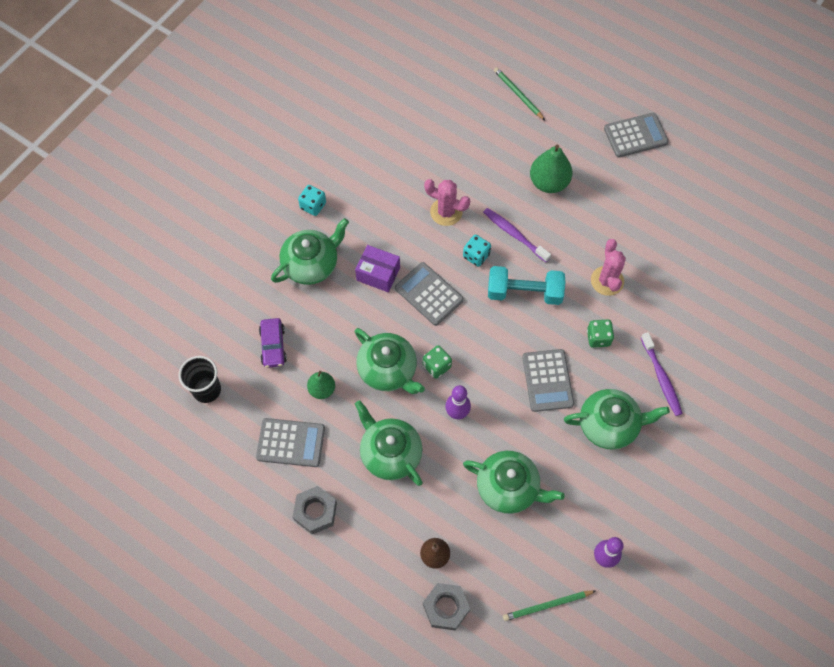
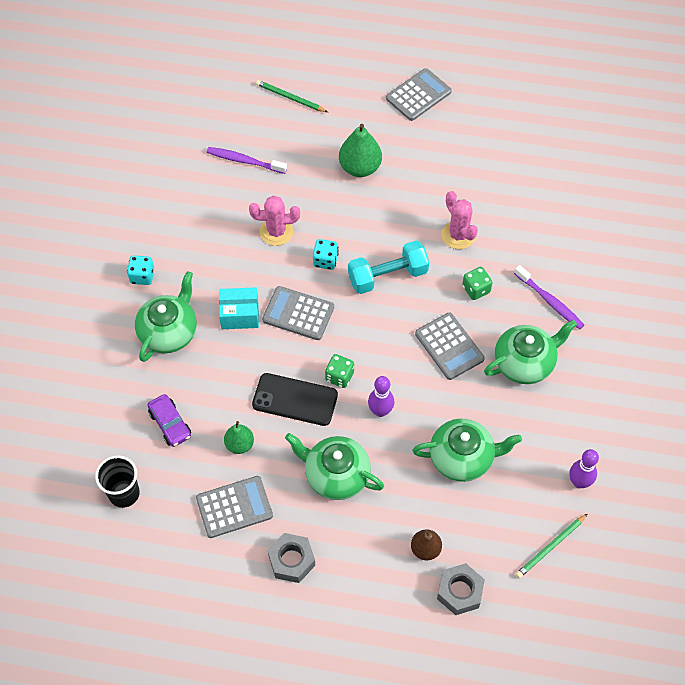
camera: 25 degrees left, 5 degrees down
(378, 274) = (239, 315): purple box -> turquoise box
(388, 370) = (295, 399): green teapot -> black phone
(514, 234) = (352, 227): purple toothbrush -> purple toothbrush (244, 161)

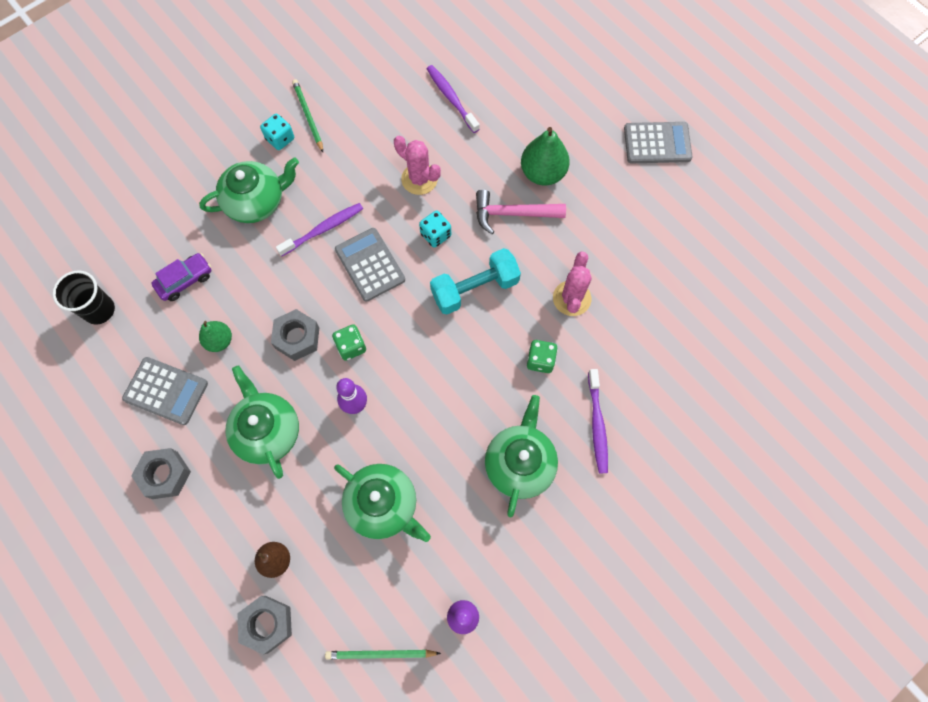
camera: 40 degrees right, 10 degrees up
(170, 424) = (185, 280): purple car -> purple car turned 135 degrees counterclockwise
(239, 315) = (323, 229): turquoise box -> purple toothbrush
(290, 98) = (541, 69): green pencil -> green pencil (308, 116)
(295, 399) = (297, 338): black phone -> grey nut
(365, 209) = (512, 214): none -> pink hammer
(387, 276) = (475, 289): turquoise dumbbell -> turquoise dumbbell turned 45 degrees counterclockwise
(449, 346) = (467, 394): grey calculator -> none
(524, 363) = (520, 463): green teapot -> green teapot turned 90 degrees counterclockwise

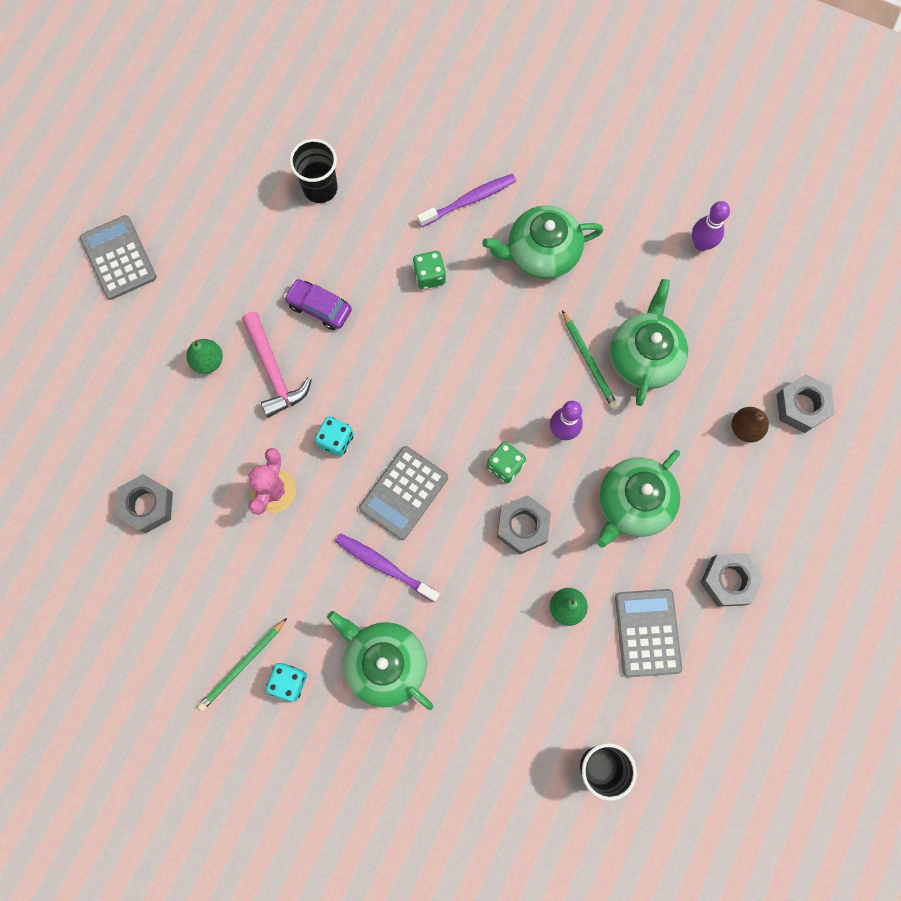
camera: 115 degrees left, 5 degrees up
(185, 280) = (518, 688): purple car -> purple car (319, 308)
(380, 654) = (769, 297): green pencil -> green pencil (589, 361)
(451, 98) = (147, 505): purple toothbrush -> grey nut
(475, 289) = (381, 371): turquoise dumbbell -> none
(542, 173) = (208, 361): green pear -> green pear, size x0.61
(571, 298) = (347, 273): pink cactus -> none
(659, 308) = (320, 188): none -> black cup

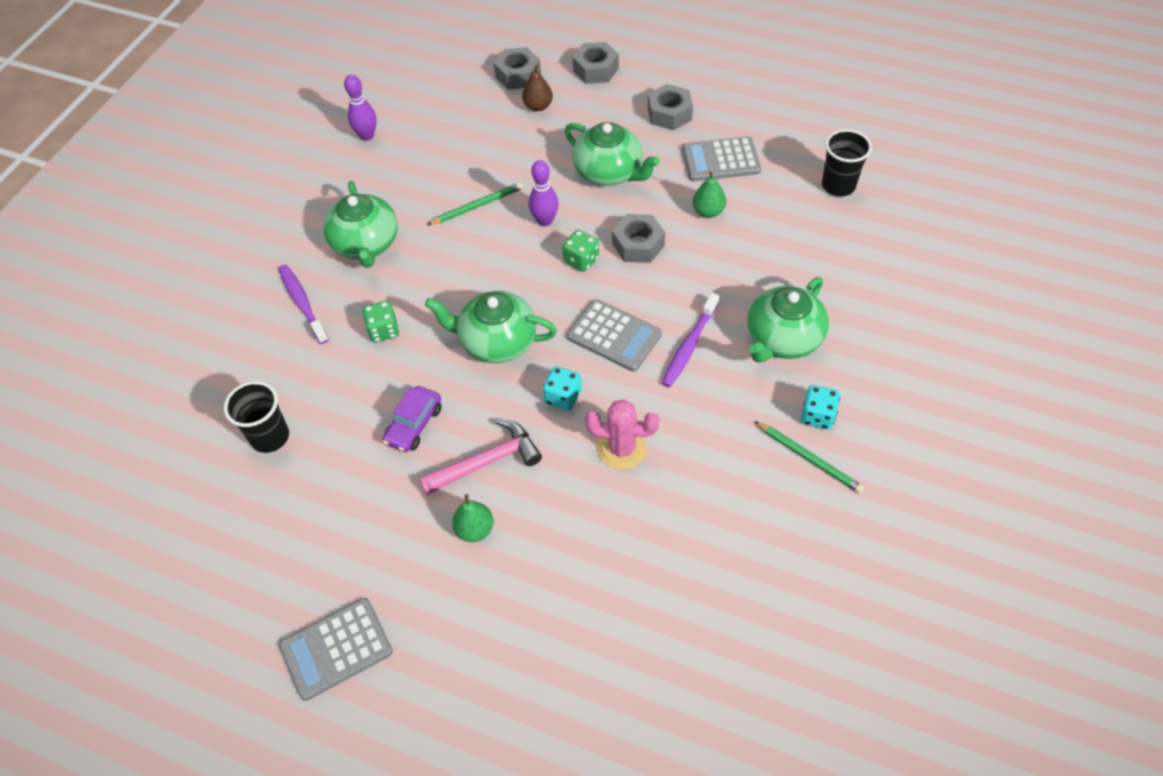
camera: 90 degrees left, 20 degrees down
(147, 505) = (650, 574): grey nut -> grey nut (596, 69)
(644, 356) = (473, 169): green teapot -> green teapot (497, 341)

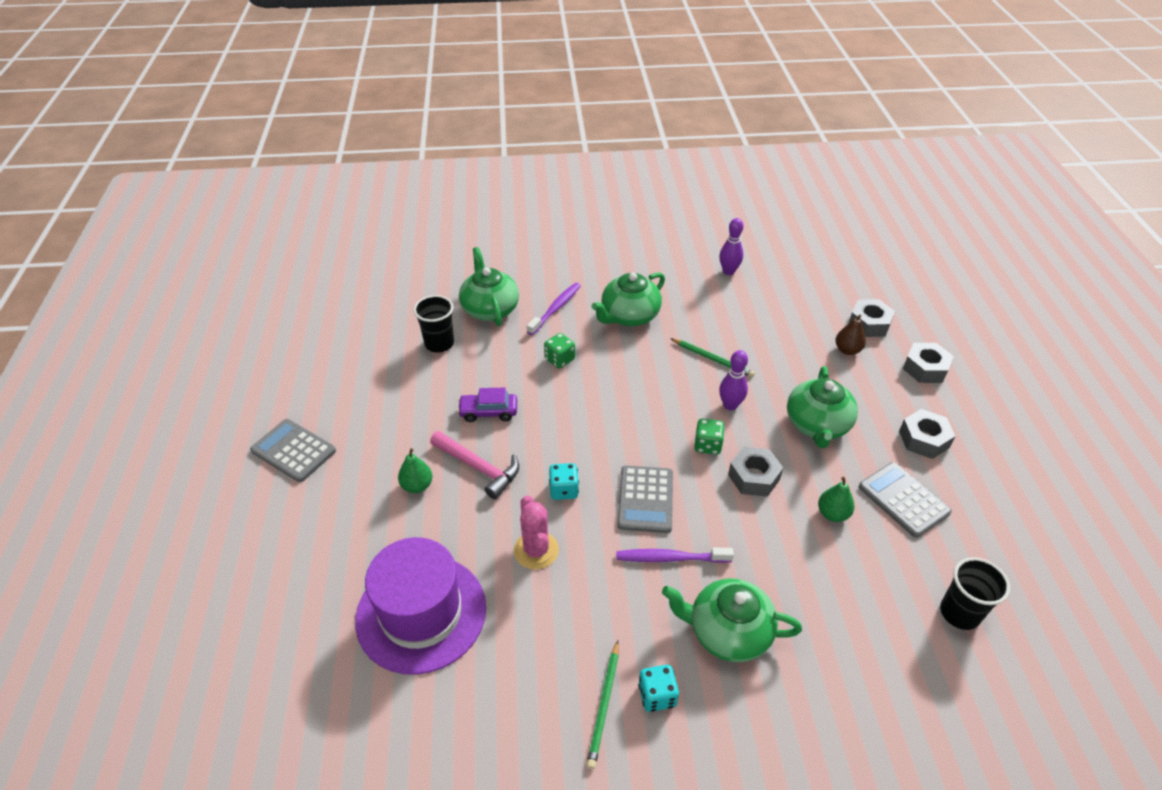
camera: 60 degrees right, 10 degrees down
(497, 341) = (591, 426): green teapot -> green teapot (490, 309)
(640, 577) = (421, 613): none -> purple hat

